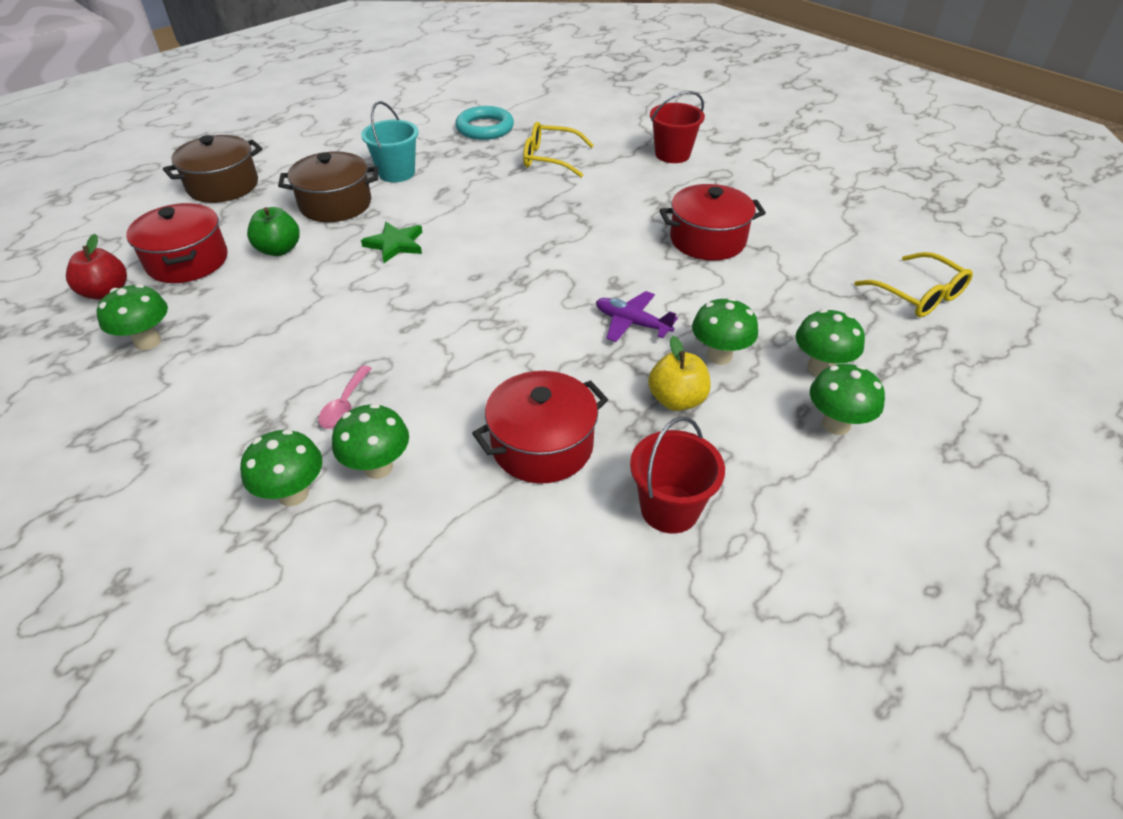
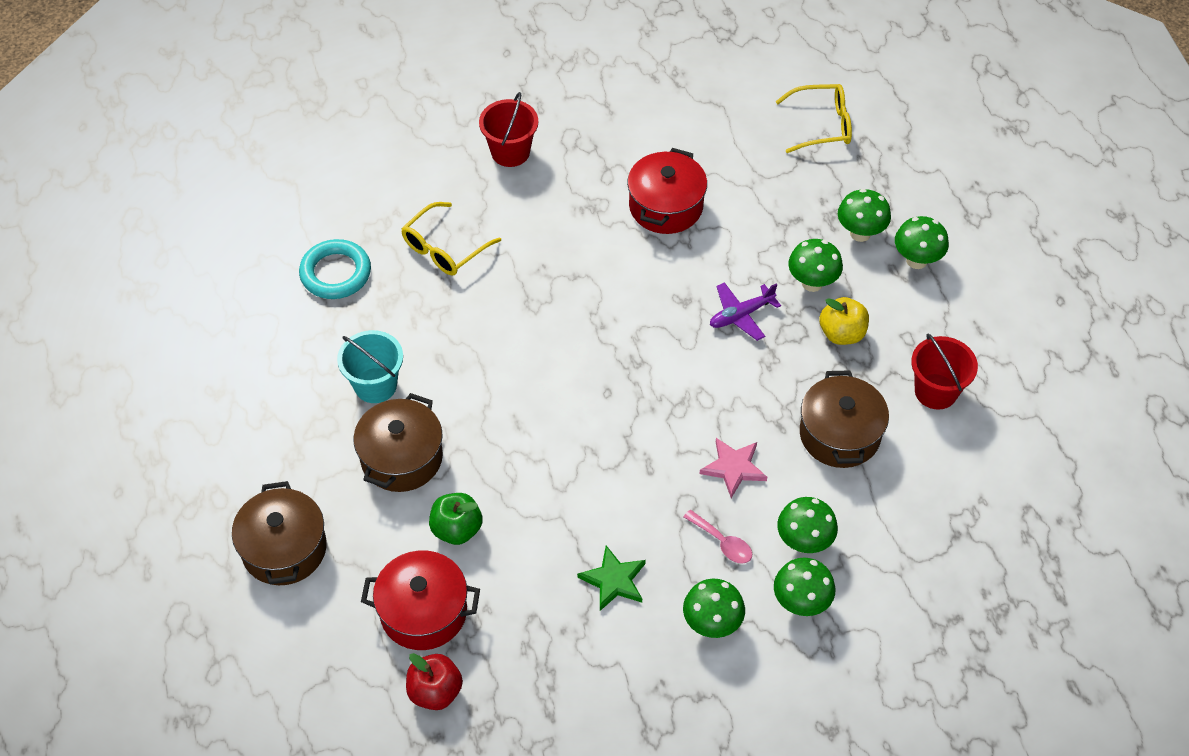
camera: 60 degrees left, 10 degrees up
(147, 341) = (544, 668): green mushroom -> green mushroom (712, 624)
(395, 244) = (513, 433): green star -> green star (614, 580)
(443, 381) = (733, 468): none -> pink star
(542, 445) = (839, 434): red pot -> brown pot

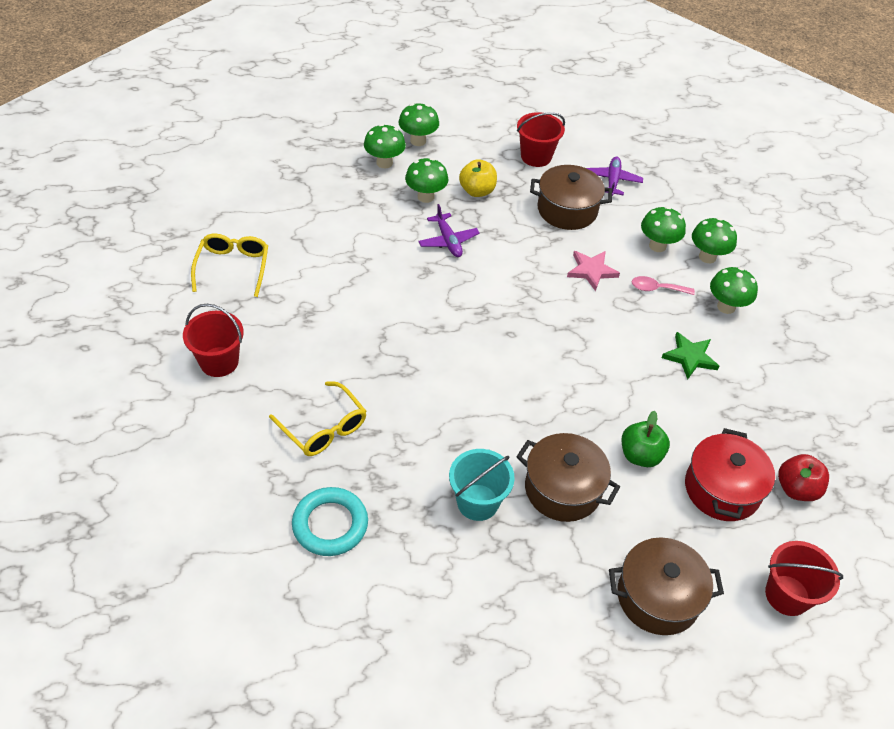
camera: 85 degrees left, 5 degrees down
(297, 672) = (787, 595): none -> red bucket
(666, 206) = (322, 265): red pot -> none
(722, 542) = (657, 289): pink spoon -> pink spoon turned 135 degrees counterclockwise
(822, 125) = (267, 160): yellow glasses -> yellow glasses (233, 267)
(919, 484) = (612, 181): none -> purple plane

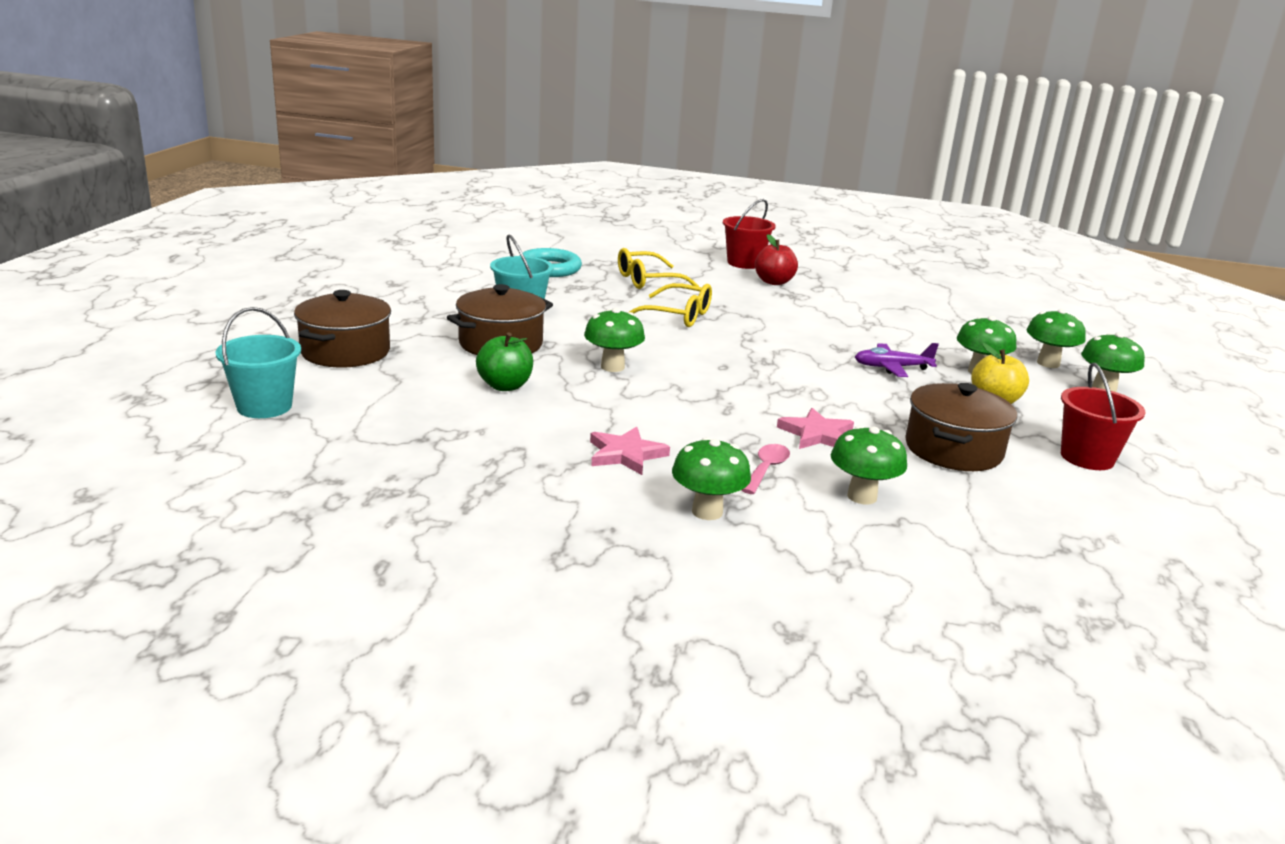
camera: 110 degrees right, 25 degrees down
(233, 267) = (864, 281): yellow glasses -> yellow glasses (677, 316)
(612, 181) = (1032, 504): purple plane -> none
(690, 357) = (626, 454): green star -> pink star
(707, 257) = (826, 532): green mushroom -> green mushroom (612, 367)
(722, 489) = (419, 414): red pot -> none
(787, 595) = (264, 406): red bucket -> turquoise bucket
(796, 489) = (371, 456): red apple -> red apple (774, 282)

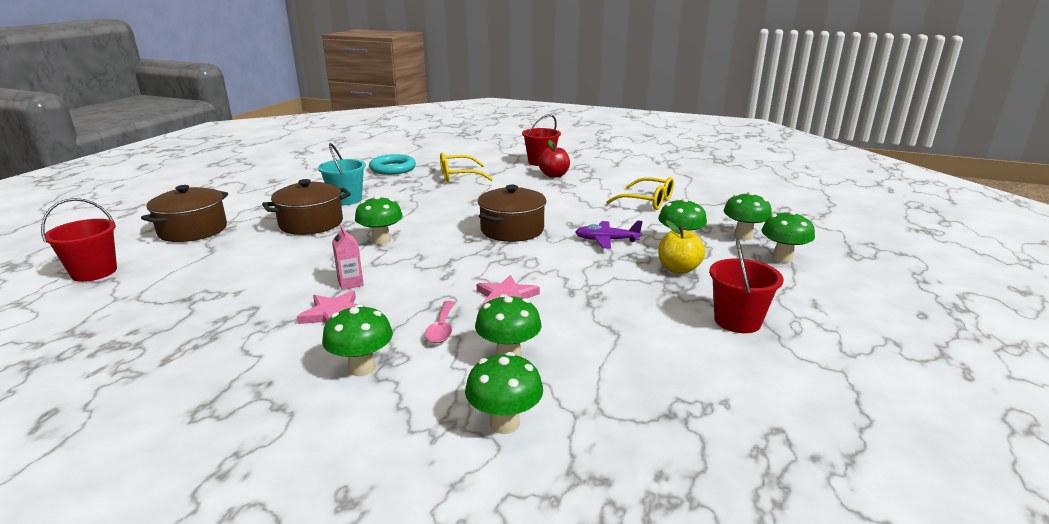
camera: 10 degrees right, 0 degrees up
(264, 406) = (94, 272): turquoise bucket -> red bucket
(505, 386) = (286, 256): green apple -> none
(616, 419) = (350, 283): none -> pink carton
(677, 316) = (461, 201): yellow glasses -> yellow glasses (647, 201)
(766, 469) = (441, 328): pink spoon -> pink spoon turned 150 degrees clockwise
(902, 561) = (504, 423): none -> green mushroom
(953, 450) = (617, 312): brown pot -> brown pot (512, 230)

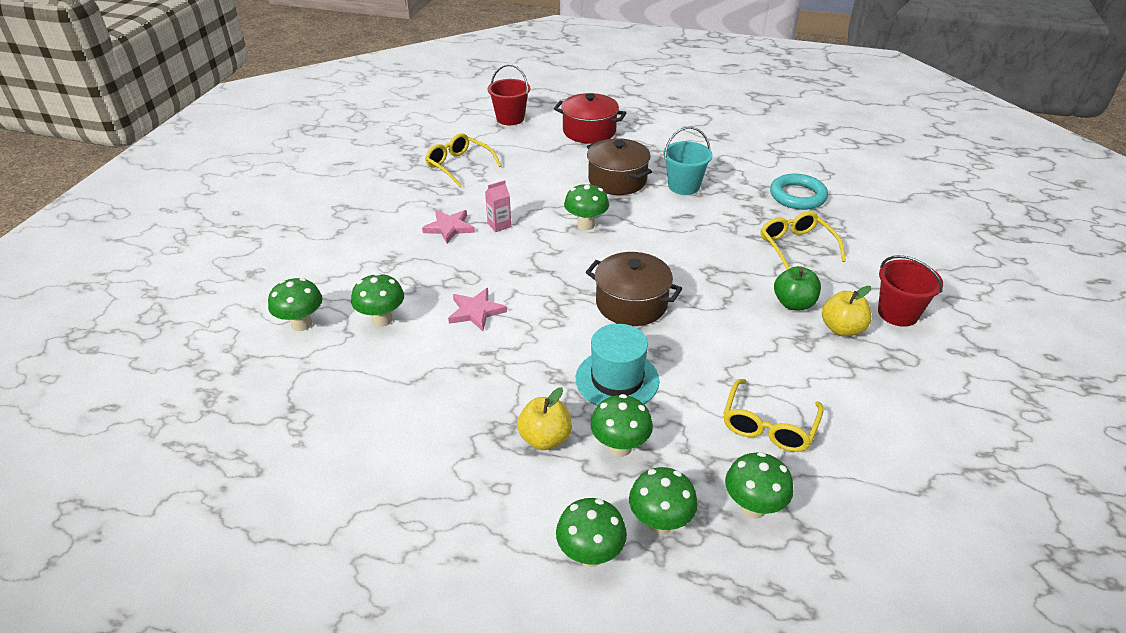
camera: 85 degrees right, 15 degrees up
(182, 308) = (459, 166): none -> yellow glasses
(193, 230) = (589, 131): brown pot -> red pot
(362, 368) = (375, 254): green mushroom -> green mushroom (753, 507)
(441, 328) = (424, 281): pink spoon -> none
(525, 183) = (793, 303): none -> green apple
(554, 175) = (842, 329): red apple -> yellow apple
(606, 240) = (617, 379): purple plane -> turquoise hat
(737, 321) = (427, 474): red bucket -> none

